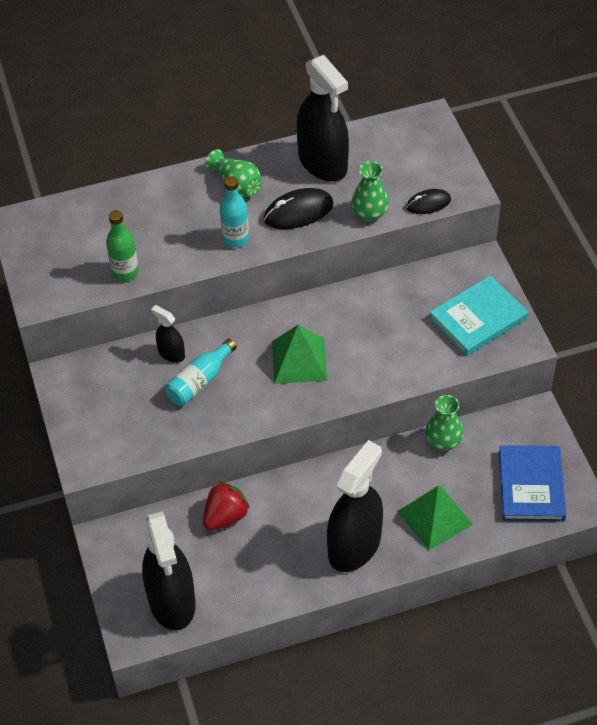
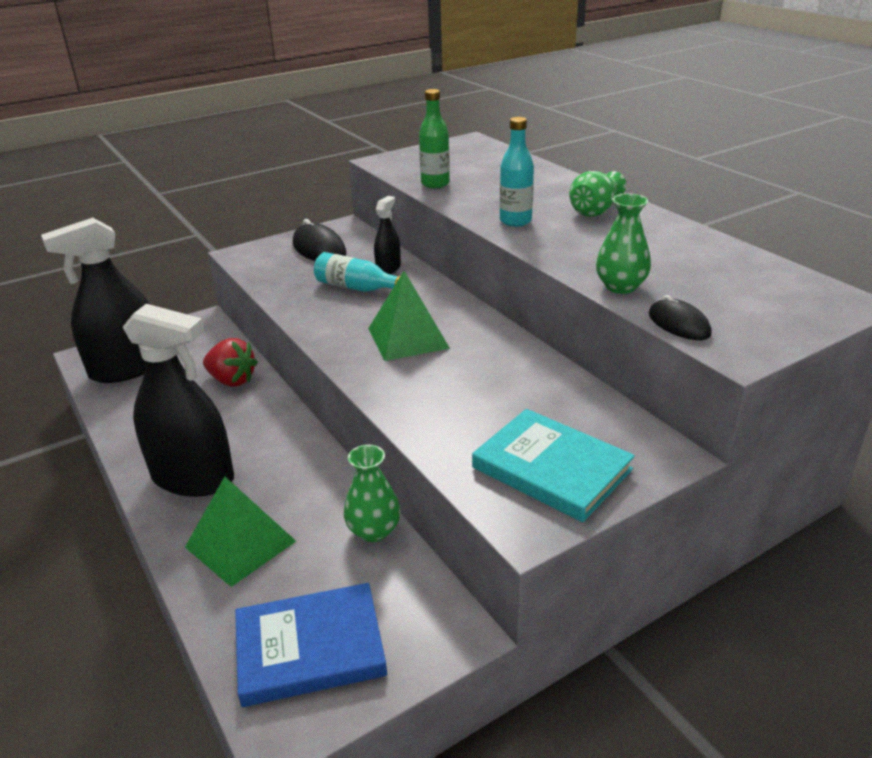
camera: 75 degrees right, 20 degrees down
(298, 212) = (584, 245): black mouse -> black mouse (319, 249)
(323, 163) = (679, 247): black spray bottle -> none

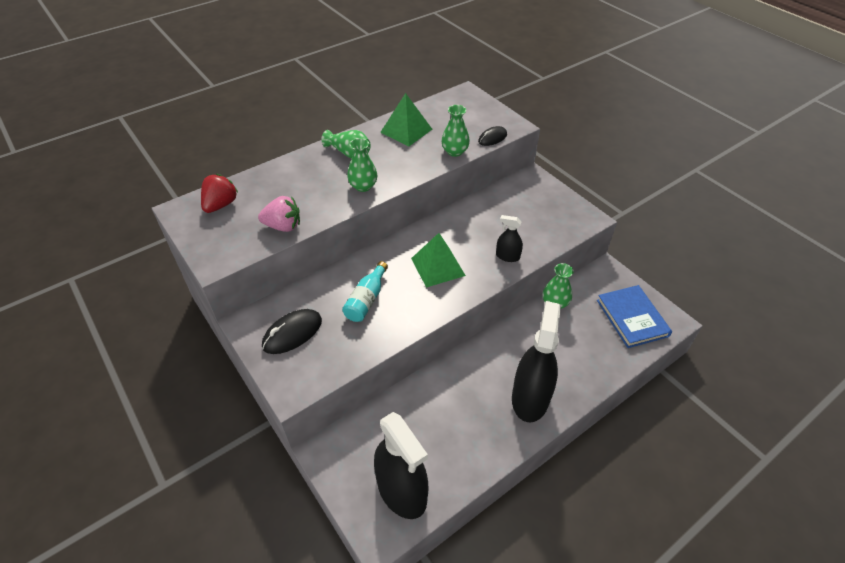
camera: 95 degrees left, 15 degrees up
(232, 380) = (418, 403): red strawberry -> red strawberry (221, 205)
(240, 544) = (578, 359): green pyramid -> green pyramid (406, 131)
(388, 268) = (335, 285): black spray bottle -> black spray bottle (507, 256)
(435, 184) = (283, 226): green bottle -> pink strawberry
(515, 221) = (363, 186): turquoise bottle -> green vase
(551, 468) = (550, 210): turquoise book -> none

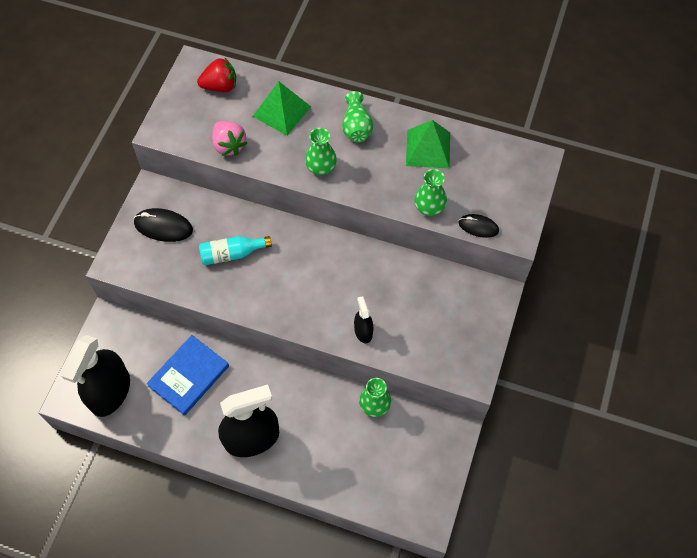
camera: 55 degrees right, 15 degrees up
(437, 266) = (308, 283): green pyramid -> green pyramid (282, 111)
(632, 318) = (406, 483): blue book -> blue book (189, 376)

